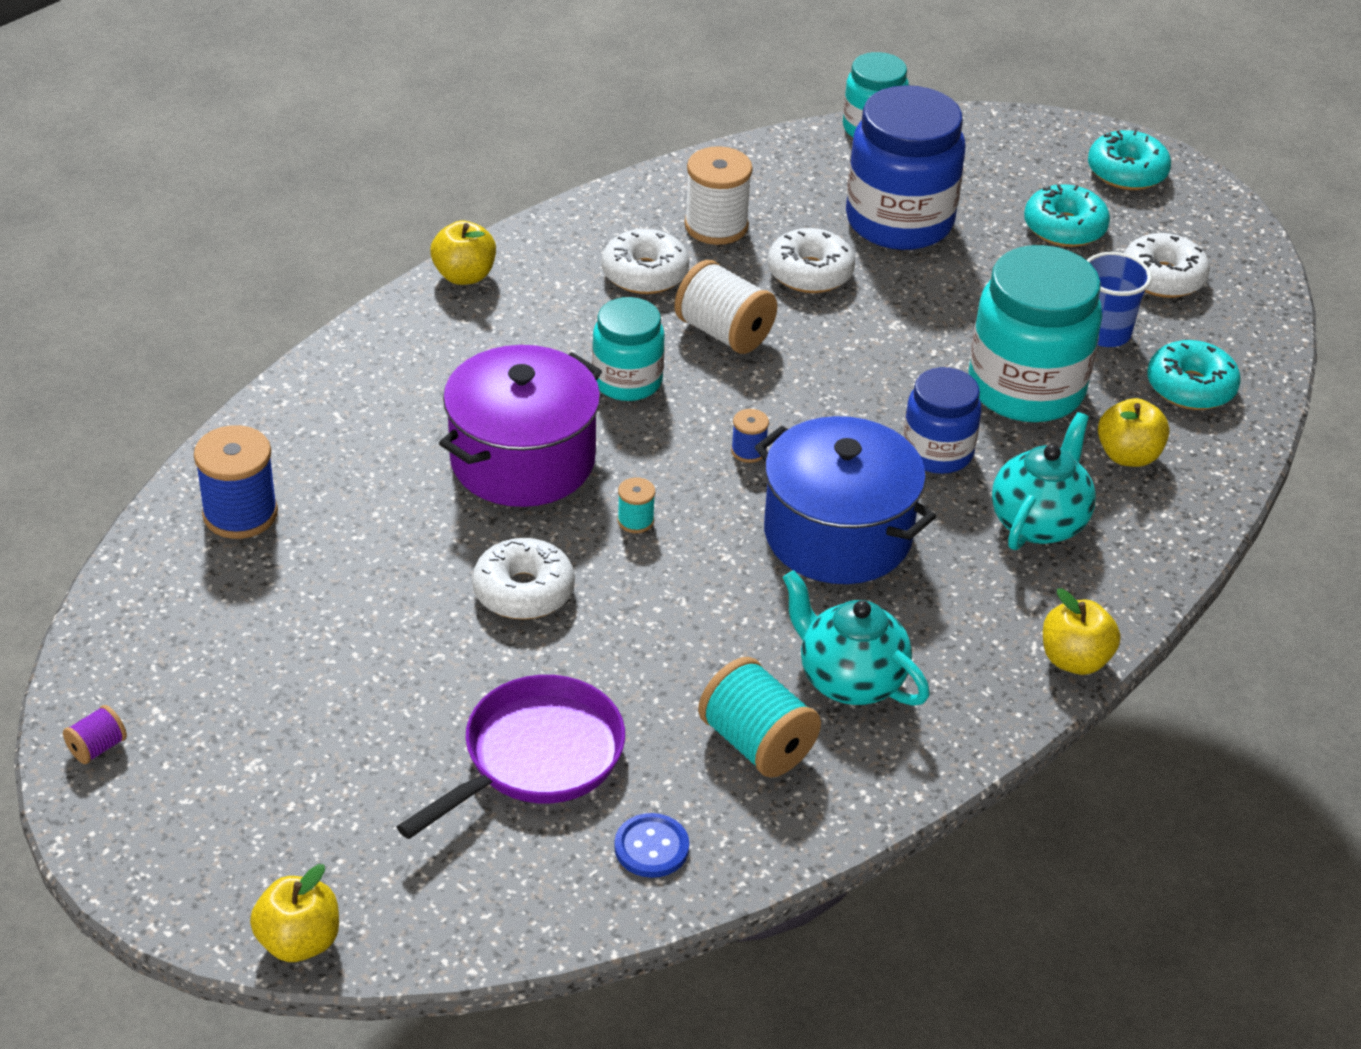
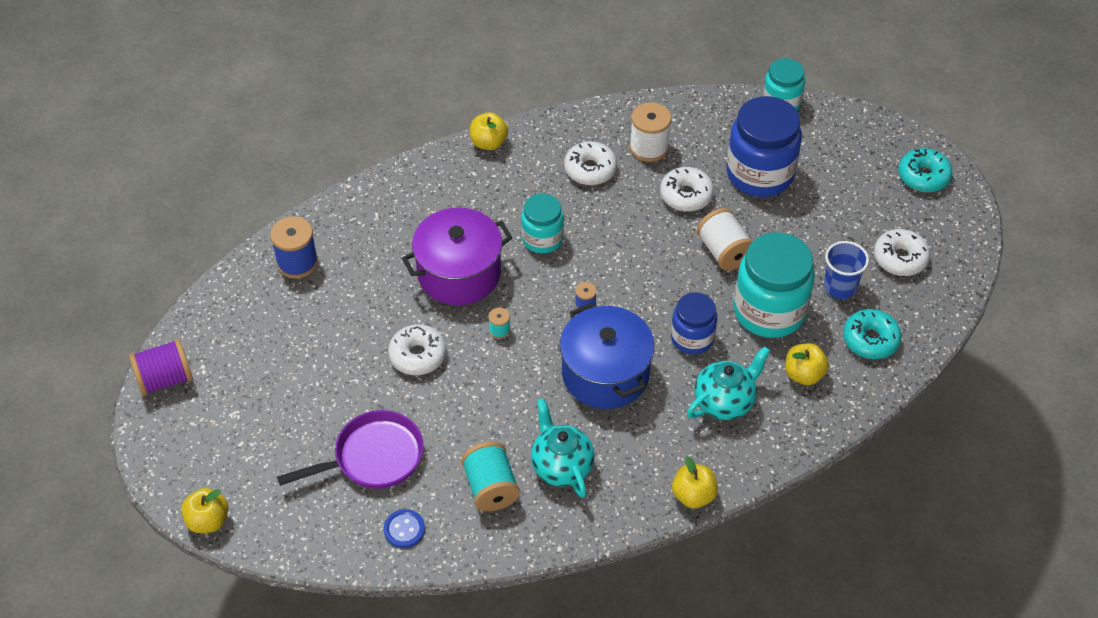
camera: 25 degrees right, 10 degrees up
(97, 747) = (165, 379): purple spool -> purple spool, size x2.01
(724, 333) = (614, 222): white spool -> white spool (724, 252)
(1064, 228) = (859, 206): turquoise donut -> none

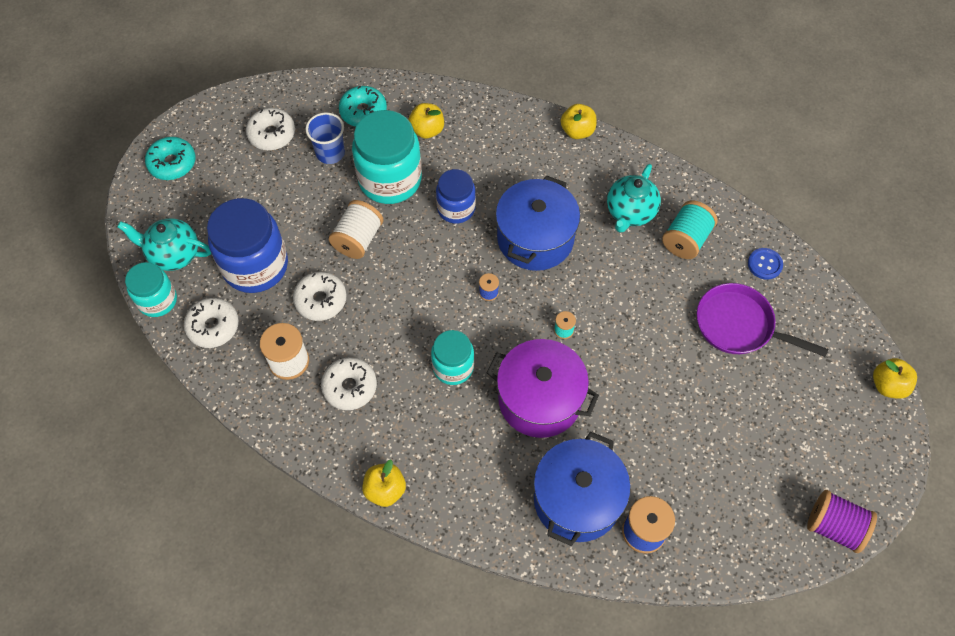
camera: 130 degrees left, 10 degrees up
(362, 241) = (577, 499): none -> blue pot
(418, 355) = (637, 366): white donut -> white donut (213, 326)
(724, 402) = (491, 158): turquoise teapot -> turquoise teapot (174, 254)

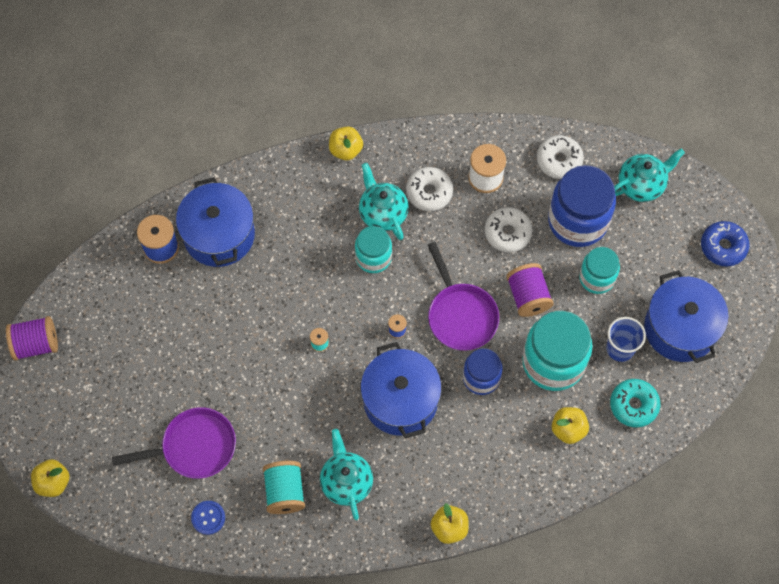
camera: 140 degrees right, 5 degrees up
(157, 300) = (614, 148): turquoise jar -> turquoise jar (597, 278)
(172, 163) = (723, 247): turquoise donut -> blue donut
(272, 134) = (680, 328): white donut -> blue pot
(358, 239) = (528, 296): white spool -> purple spool
(408, 400) = (383, 213): none -> turquoise teapot
(426, 265) = (460, 315): none -> purple pan
(539, 399) = (296, 280): purple pot -> none

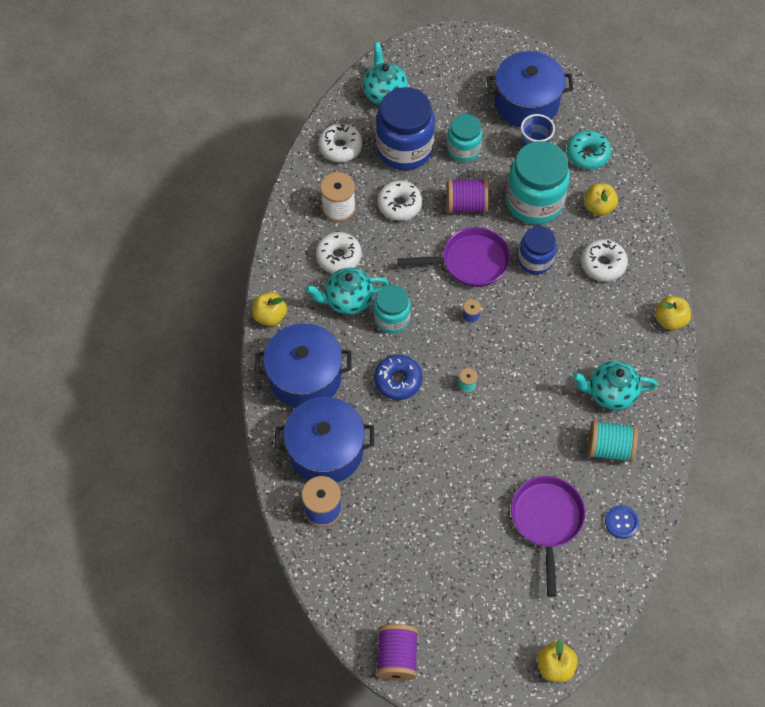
camera: 75 degrees left, 5 degrees down
(400, 400) = (541, 330): blue pot -> blue pot (305, 377)
(497, 447) = (603, 264): none -> white donut
(723, 247) = (460, 53): blue donut -> blue donut (398, 380)

